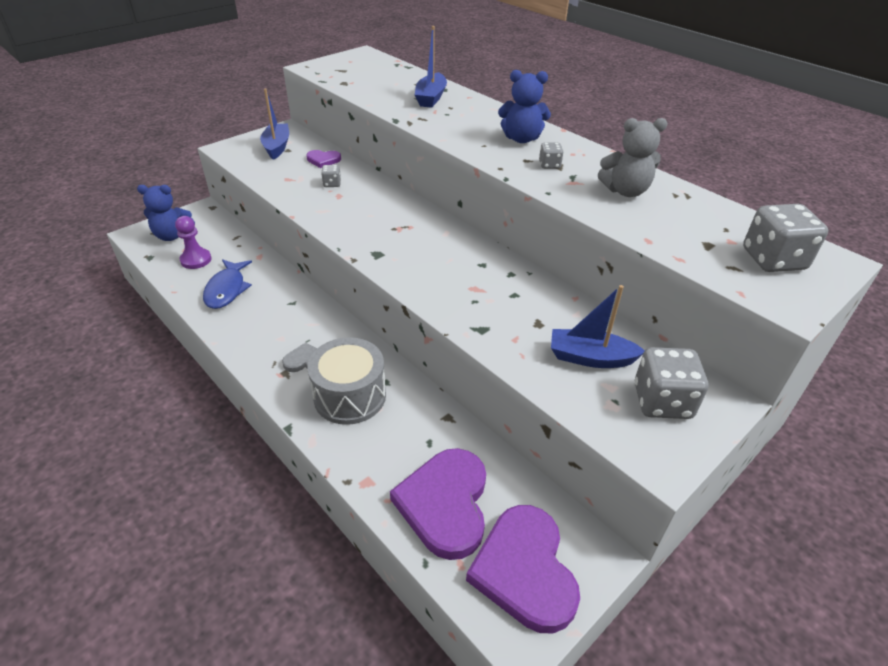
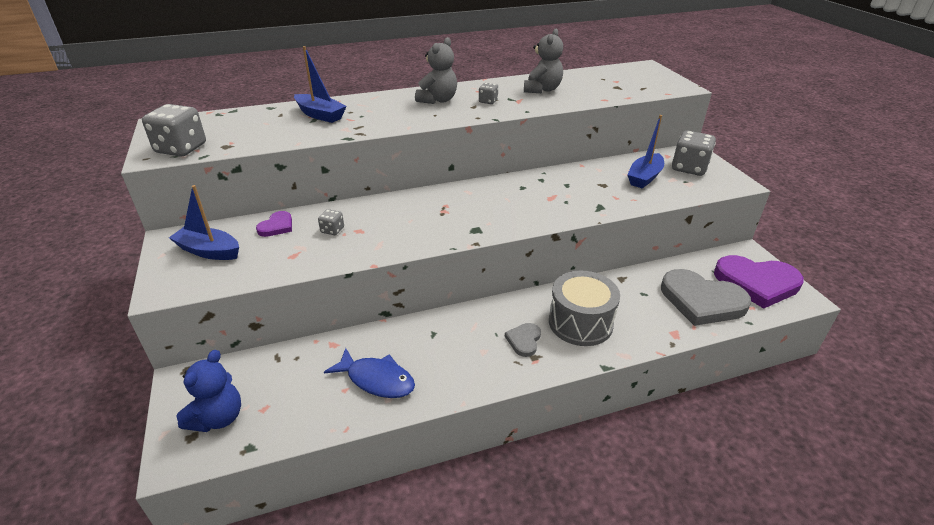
camera: 65 degrees left, 5 degrees down
(196, 260) = (295, 400): purple pawn -> none
(445, 504) = (702, 301): purple heart -> grey heart
(521, 139) = (438, 100): blue teddy bear -> grey teddy bear
(773, 259) = (639, 78): grey dice -> grey dice (181, 148)

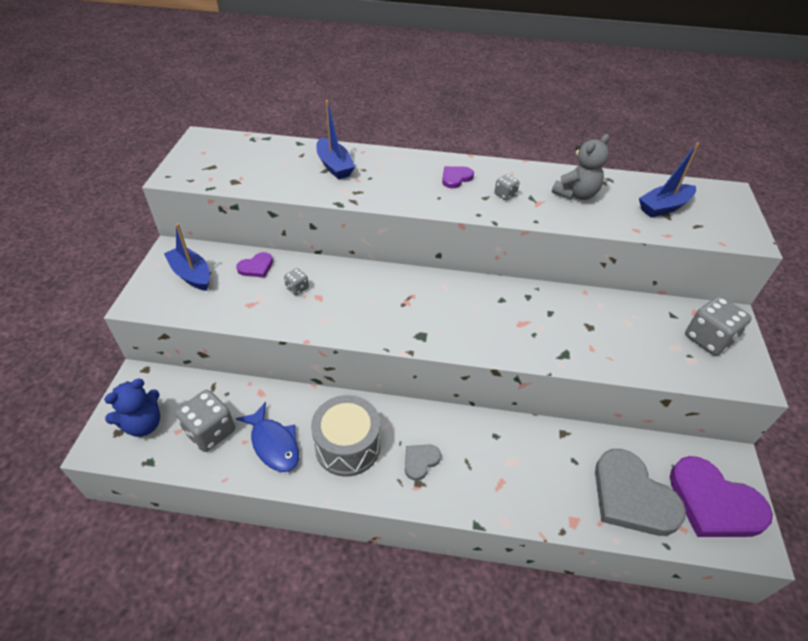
camera: 25 degrees right, 10 degrees up
(181, 148) = (199, 173): grey dice -> grey dice (210, 431)
(438, 100) = (456, 178): grey teddy bear -> purple heart
(580, 323) = (486, 466): grey drum -> grey drum (347, 446)
(644, 177) = (644, 333): blue boat -> blue boat (663, 207)

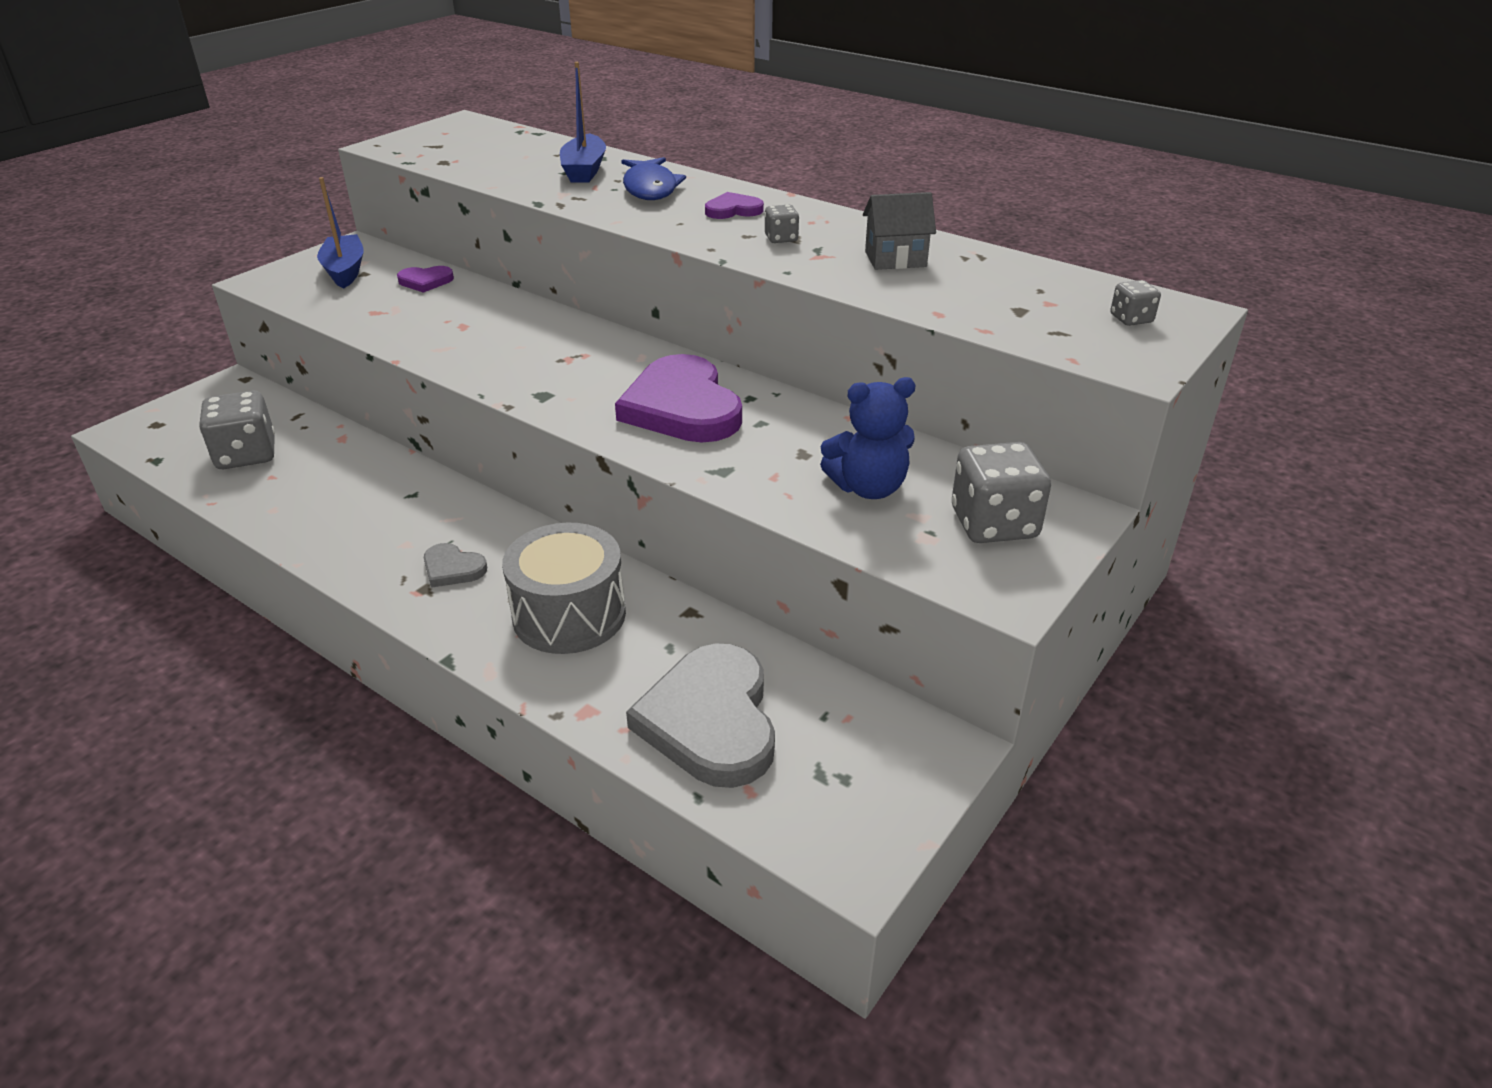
camera: 30 degrees right, 10 degrees down
(143, 424) = (187, 425): blue teddy bear -> blue teddy bear (868, 488)
(274, 444) = (300, 489): blue fish -> blue fish (650, 188)
(297, 288) = (448, 311): grey dice -> grey dice (1131, 319)
(347, 446) = (381, 521): grey drum -> grey drum (569, 615)
(420, 461) = (452, 568): grey heart -> grey heart turned 135 degrees counterclockwise
(576, 194) = (895, 259): grey teddy bear -> grey house
(663, 207) = (1028, 301): blue boat -> none
(714, 502) = (843, 782): purple heart -> purple heart (682, 407)

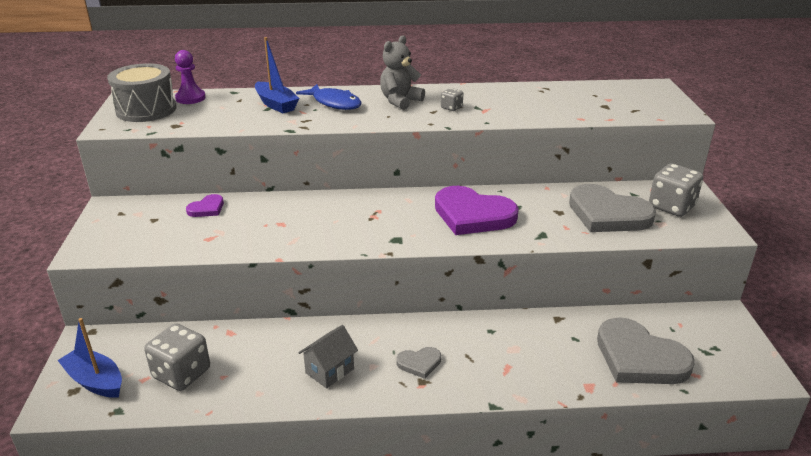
camera: 40 degrees left, 5 degrees down
(345, 271) = (137, 223): blue boat -> blue boat (95, 381)
(515, 138) = (190, 98): none -> purple pawn
(569, 615) = (511, 351): grey drum -> grey drum (146, 110)
(733, 210) = (400, 101): purple heart -> grey teddy bear
(868, 488) = (607, 214): blue teddy bear -> grey heart
(895, 259) = (518, 101): grey house -> grey house (329, 371)
(1131, 319) = (646, 95): grey dice -> none

